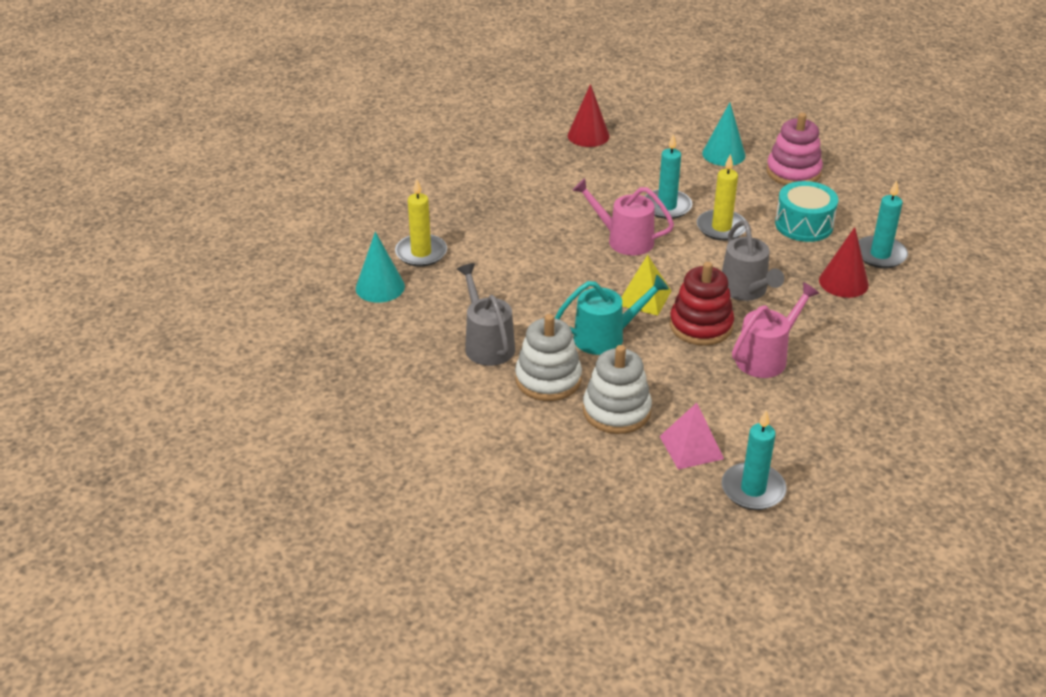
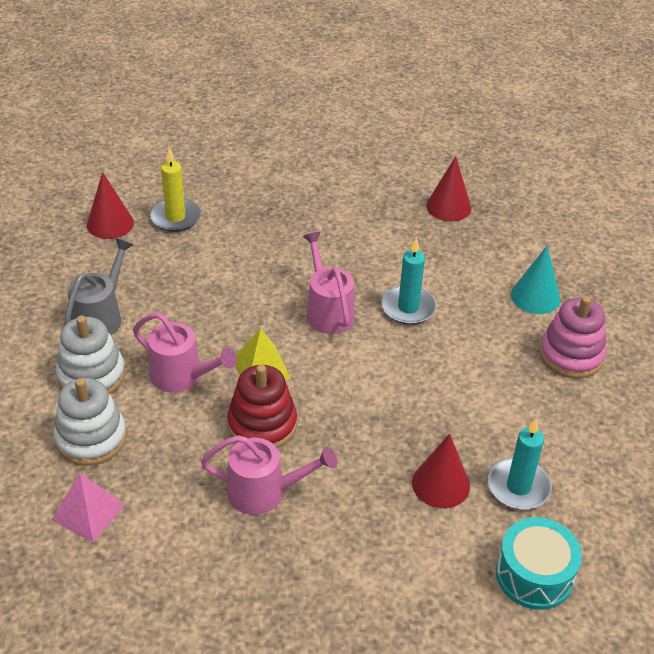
camera: 45 degrees right, 5 degrees up
(380, 287) = (110, 223): turquoise cone -> red cone
(606, 337) = (182, 376): turquoise watering can -> pink watering can
(721, 228) = (421, 357): yellow candle -> none
(746, 291) = (347, 425): grey watering can -> none
(753, 489) = (69, 585): turquoise candle -> none
(804, 225) = (496, 407): turquoise drum -> turquoise drum (534, 575)

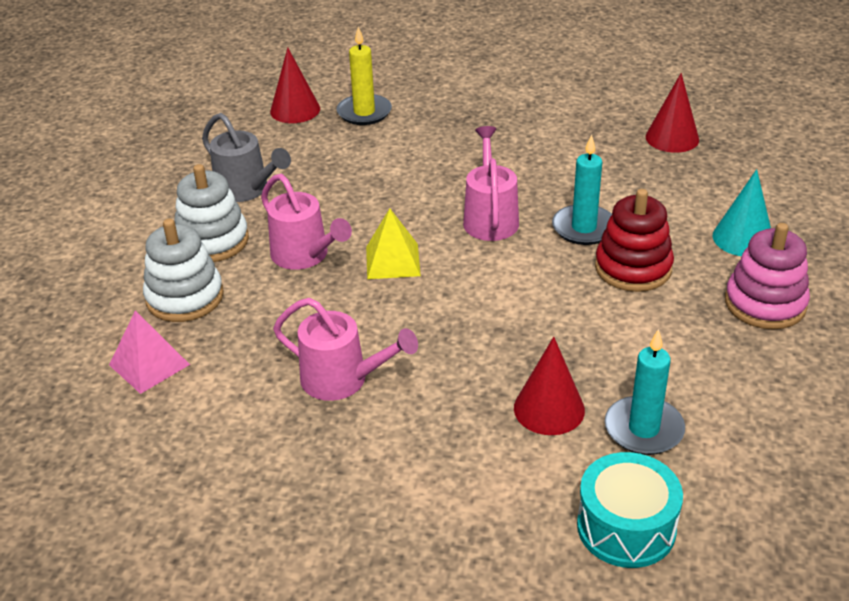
camera: 20 degrees right, 5 degrees down
(101, 316) = (247, 190): grey watering can -> grey watering can turned 90 degrees clockwise
(262, 424) = (369, 314): red stacking toy -> red stacking toy (633, 268)

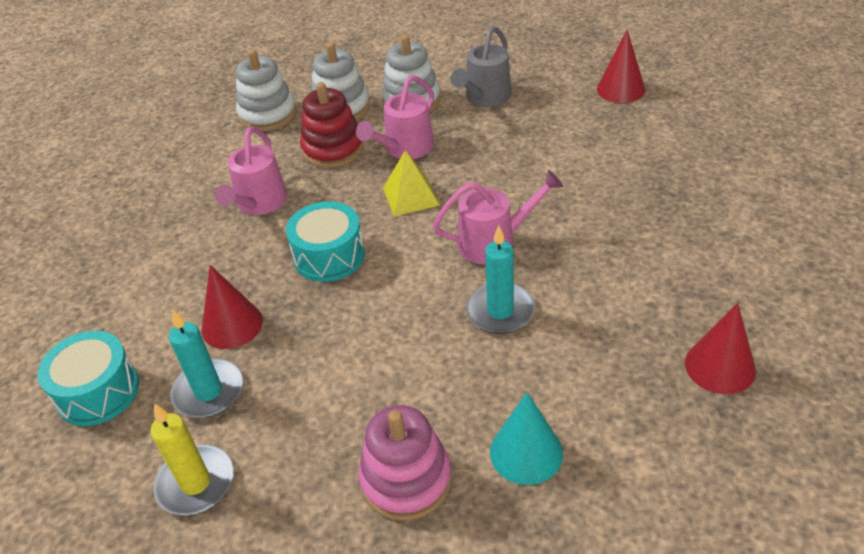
camera: 80 degrees right, 5 degrees up
(149, 364) = (267, 114): pink pyramid -> white stacking toy
(364, 112) = (639, 127): yellow candle -> yellow candle (196, 483)
(464, 328) = (329, 256): none -> turquoise drum
(633, 268) = (442, 358): red stacking toy -> red stacking toy (333, 149)

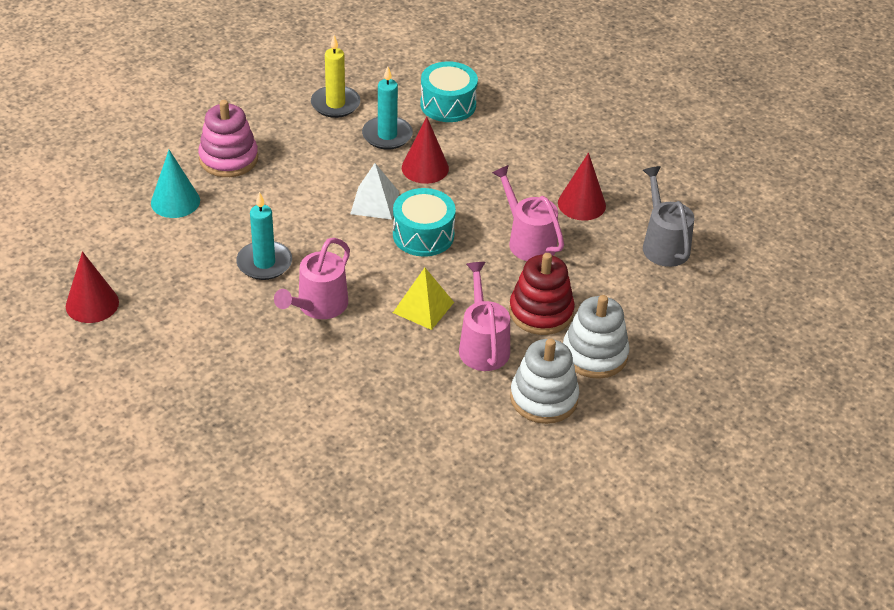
camera: 130 degrees right, 0 degrees up
(267, 114) = (646, 312): white stacking toy -> none
(326, 315) = (374, 203): none -> white pyramid
(485, 98) = (480, 441): grey watering can -> grey watering can (663, 244)
(620, 89) = (360, 529): red cone -> red cone (581, 204)

